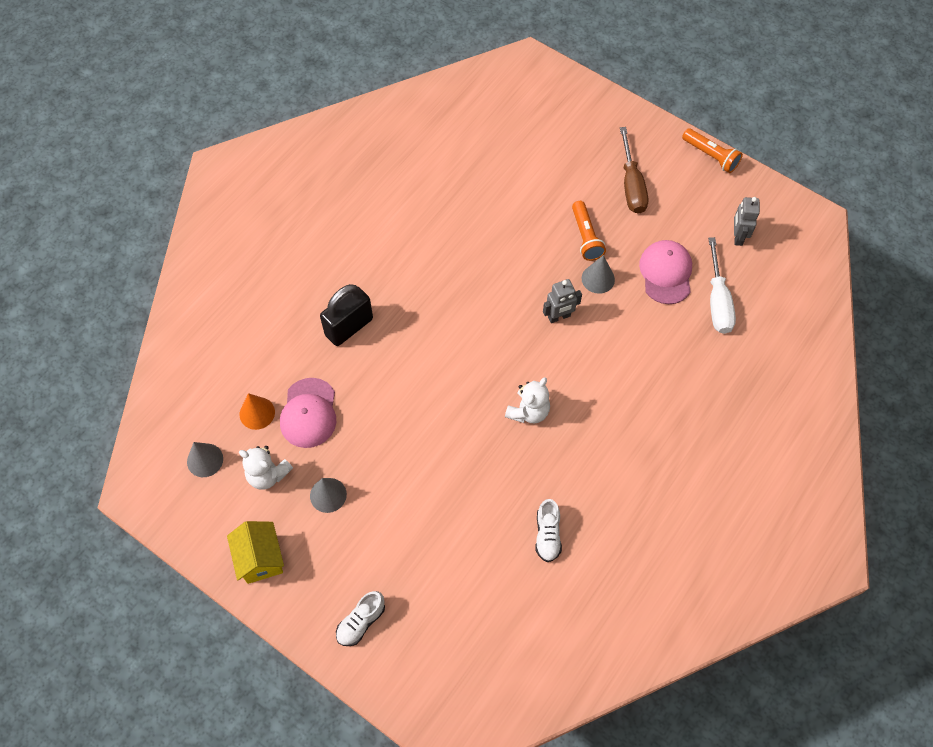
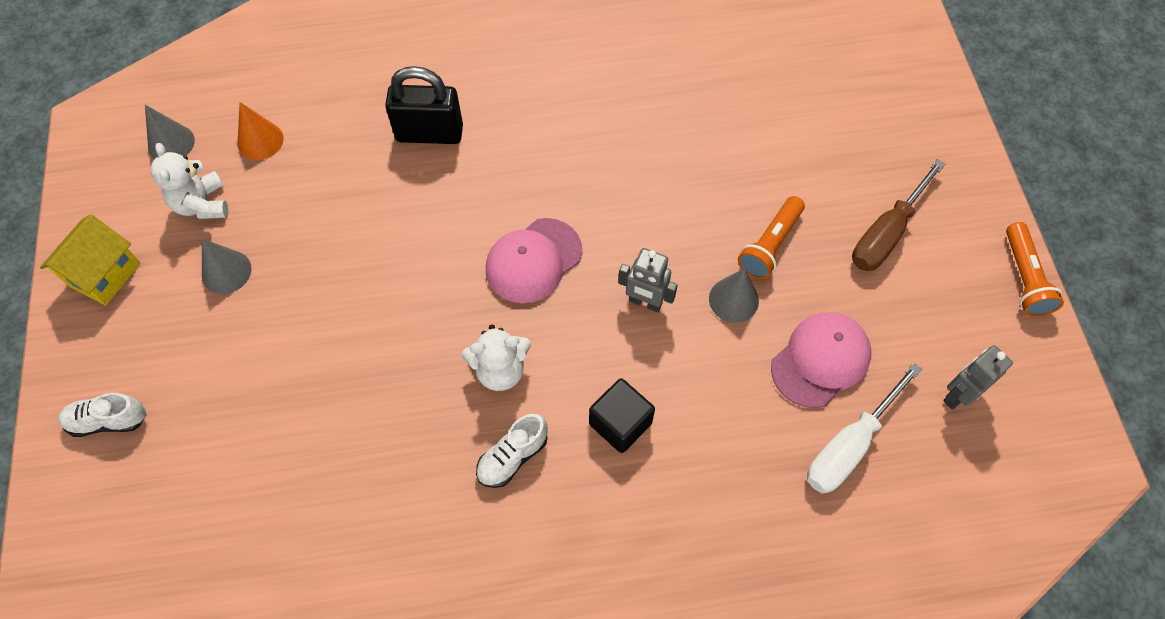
camera: 45 degrees right, 0 degrees up
(309, 413) = (301, 181): pink cap -> pink cap (533, 261)
(547, 535) = (369, 517): white shoe -> white shoe (512, 457)
(611, 384) = (620, 423): none -> black cube

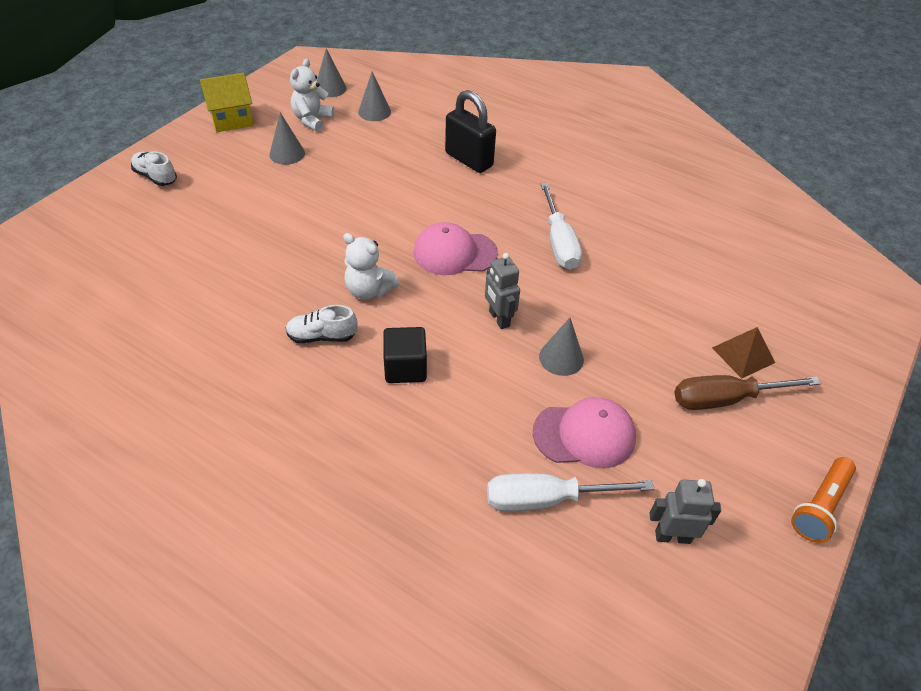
camera: 40 degrees right, 15 degrees down
(260, 141) = (374, 112): orange cone -> grey cone
(613, 172) = (559, 242): none -> white screwdriver
(770, 245) = (624, 347): orange flashlight -> none
(861, 177) = (743, 355): none -> brown pyramid

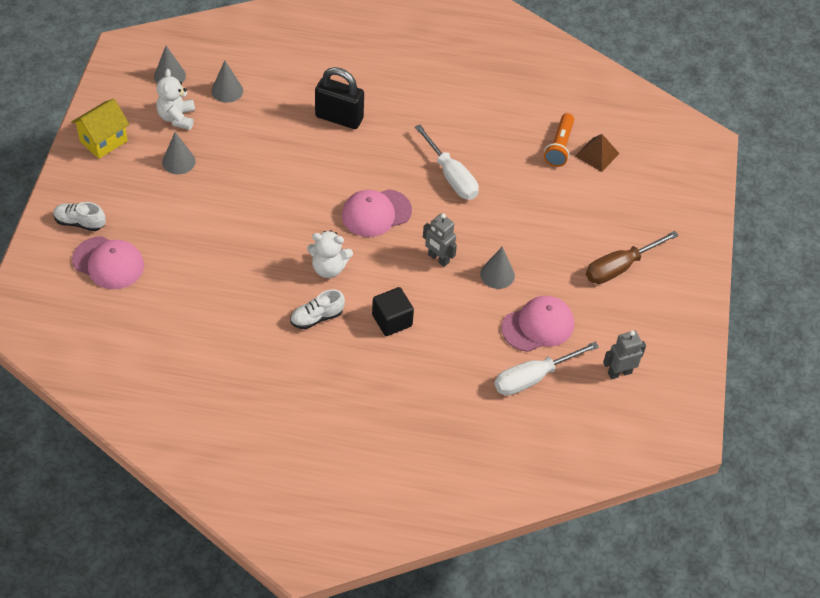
camera: 25 degrees left, 5 degrees up
(152, 218) = (108, 263): none -> pink cap
(743, 355) = (620, 229): brown pyramid -> brown pyramid (597, 154)
(820, 506) = (701, 321): orange flashlight -> orange flashlight (559, 146)

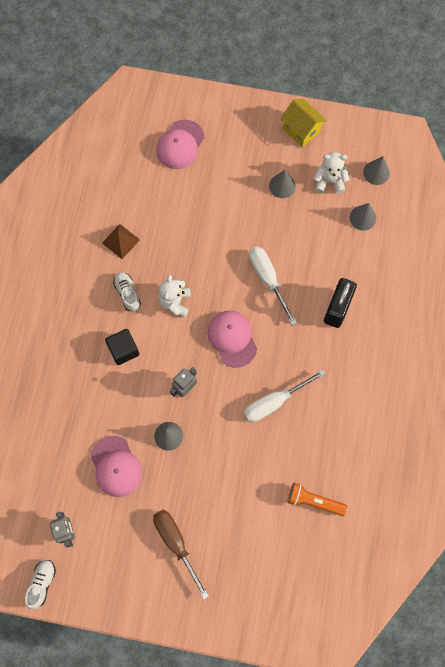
camera: 95 degrees right, 20 degrees up
(80, 223) = (218, 122): white shoe -> white shoe (42, 583)
(533, 378) = (66, 458): white screwdriver -> white screwdriver (267, 279)
(597, 154) = (306, 536): brown pyramid -> brown pyramid (121, 241)

